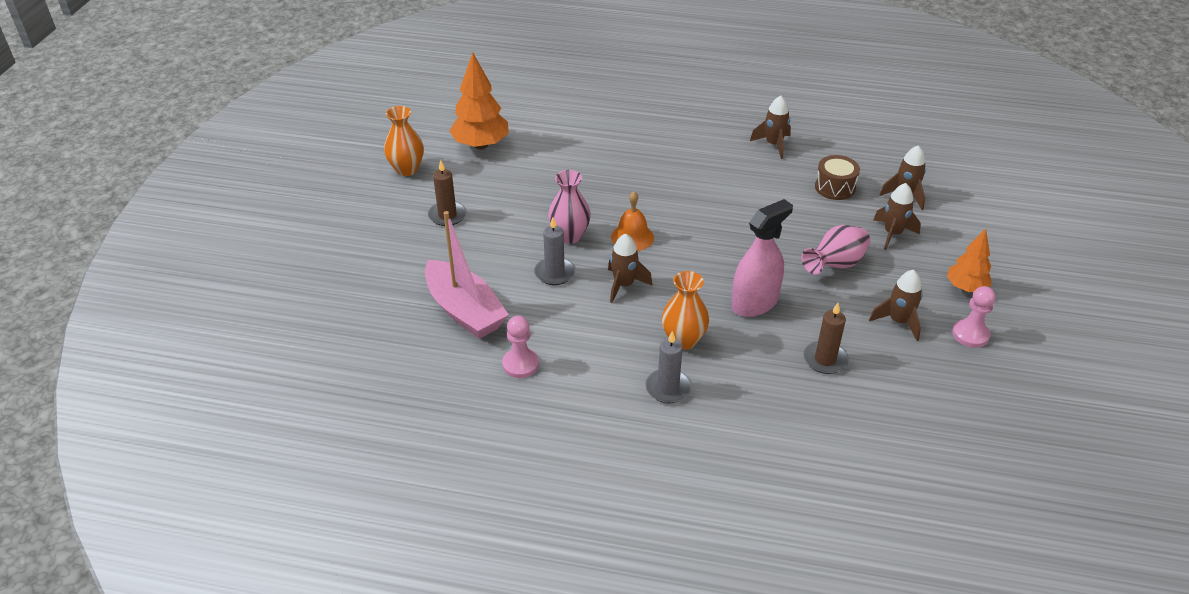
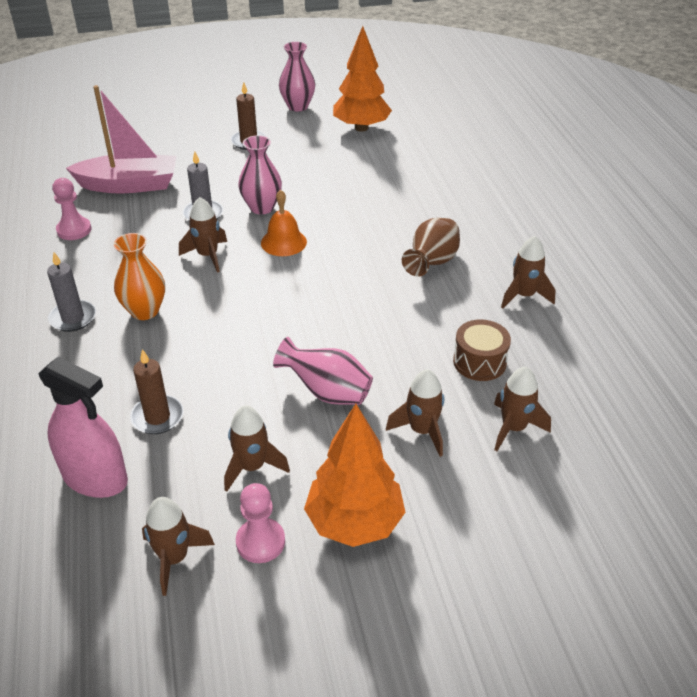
camera: 65 degrees right, 0 degrees up
(407, 169) = (298, 106): orange vase -> pink vase
(464, 311) = (129, 185): pink boat -> pink boat turned 120 degrees counterclockwise
(710, 171) = (431, 263): none -> brown vase
(754, 303) = (225, 345): pink spray bottle -> pink spray bottle (95, 478)
(965, 288) = (354, 522): orange tree -> orange tree, size x1.60
(973, 380) = (174, 558): none -> brown rocket

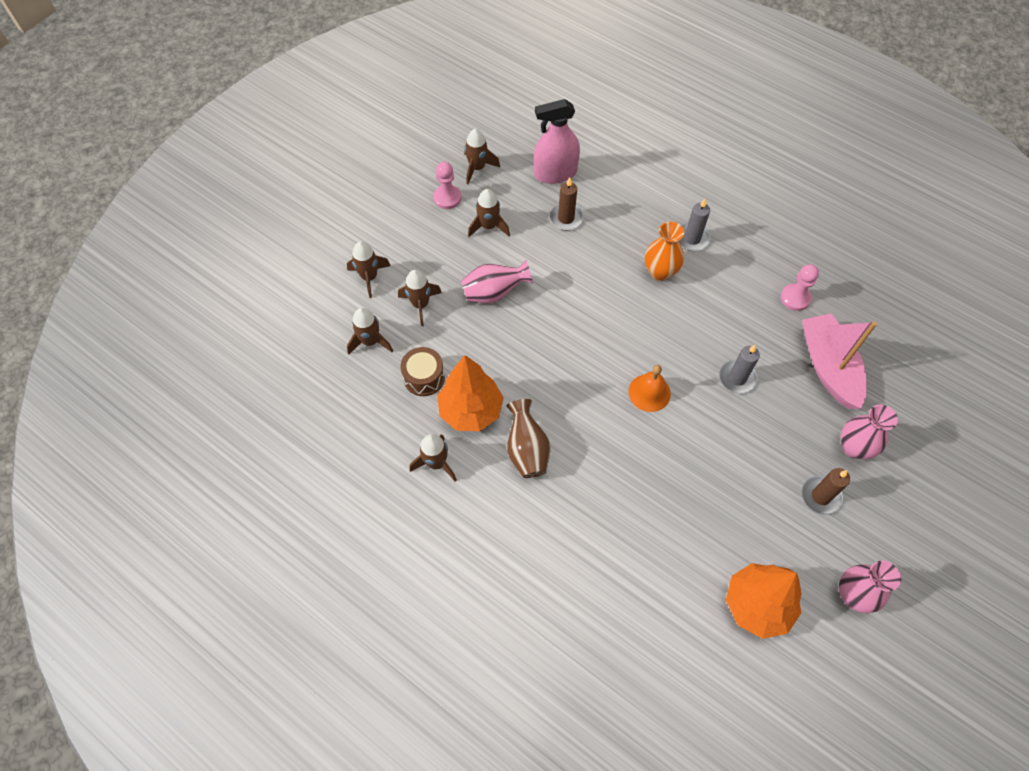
camera: 140 degrees right, 20 degrees up
(129, 185) = (828, 367): pink boat -> pink boat turned 120 degrees clockwise
(208, 256) = (682, 341): brown rocket -> brown rocket (369, 277)
(262, 207) = (707, 418): pink vase -> pink vase (854, 447)
(354, 522) = (412, 234): orange tree -> orange tree (471, 410)

